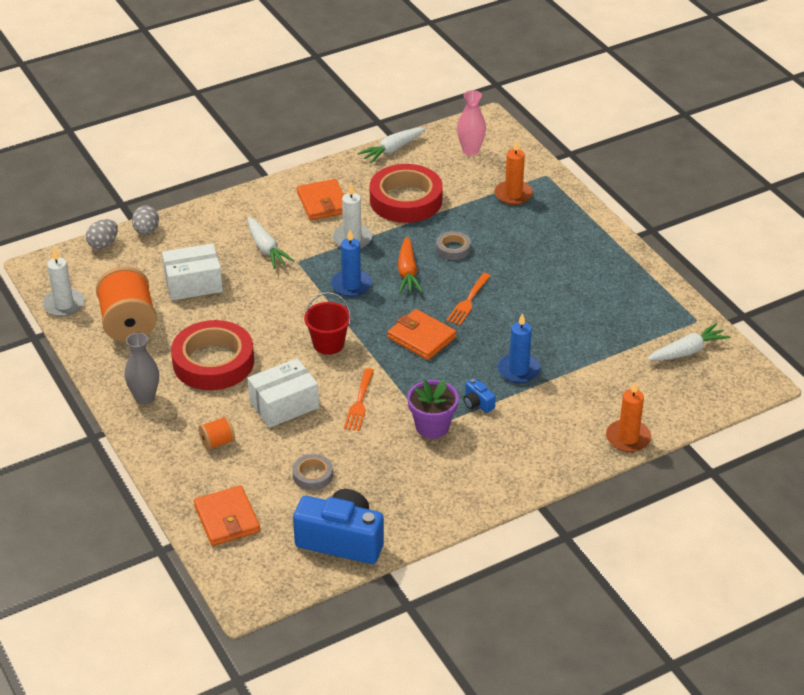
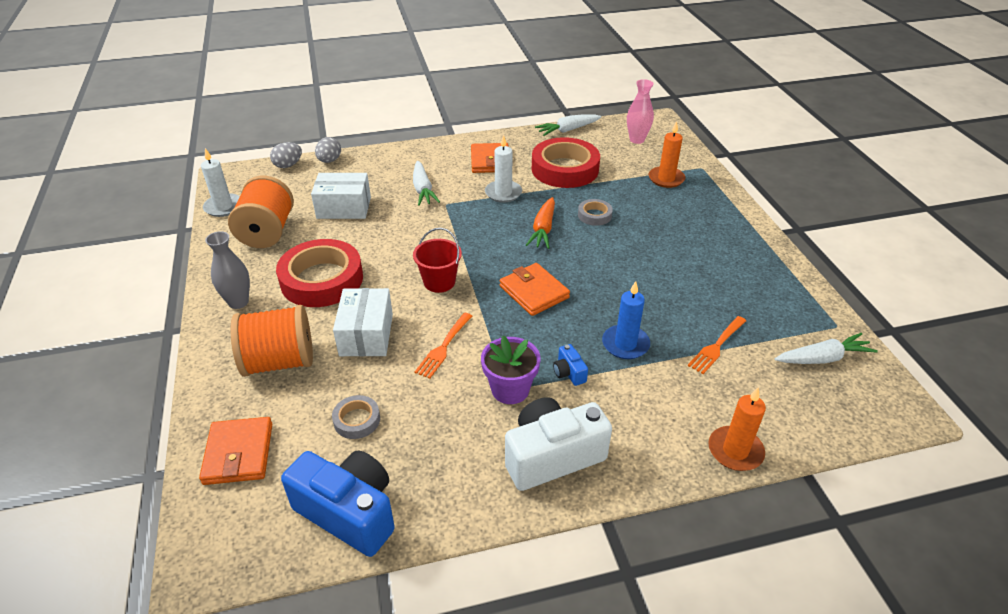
camera: 15 degrees right, 0 degrees up
(217, 442) = (279, 361): orange spool -> orange spool, size x2.13
(284, 405) = (366, 335): white box -> white box turned 75 degrees counterclockwise
(351, 285) = (485, 232): blue candle -> none
(468, 301) = (593, 265): orange fork -> orange fork (716, 346)
(485, 470) = (552, 456): none -> white camera

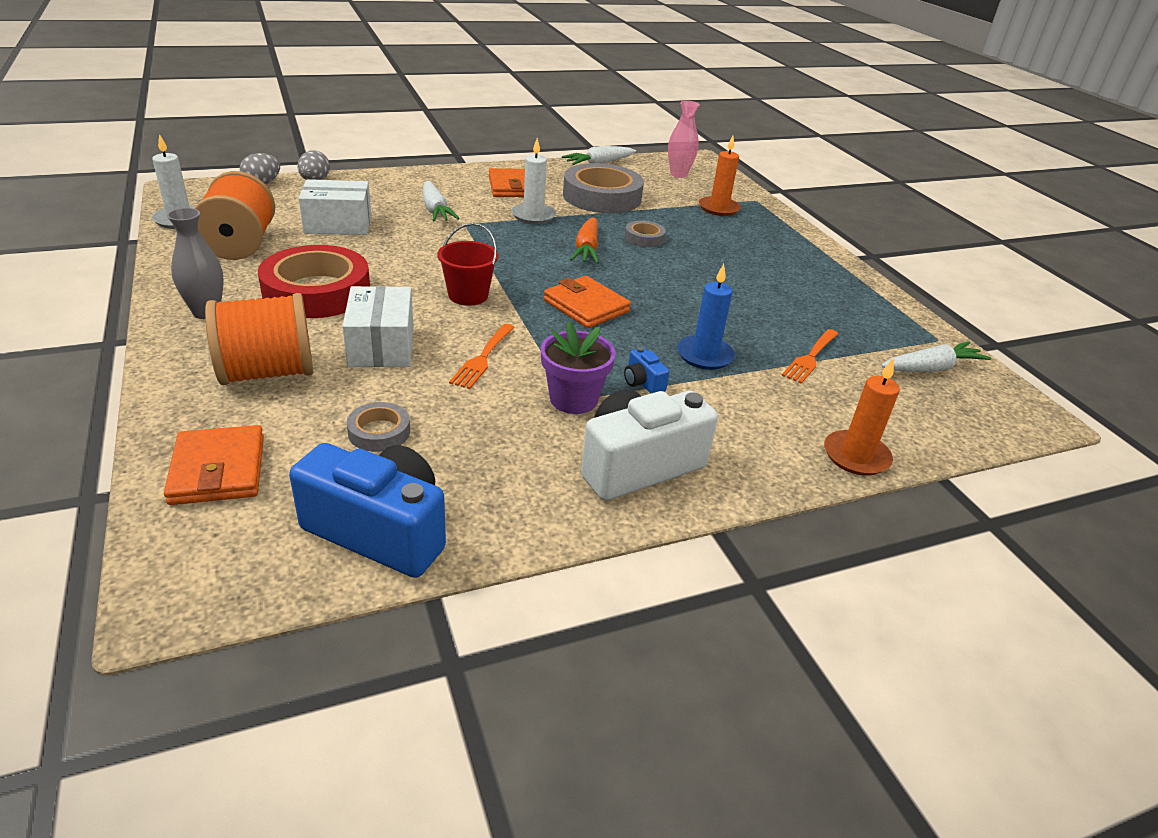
camera: 10 degrees left, 5 degrees down
(565, 169) = (602, 197): red tape -> grey tape

